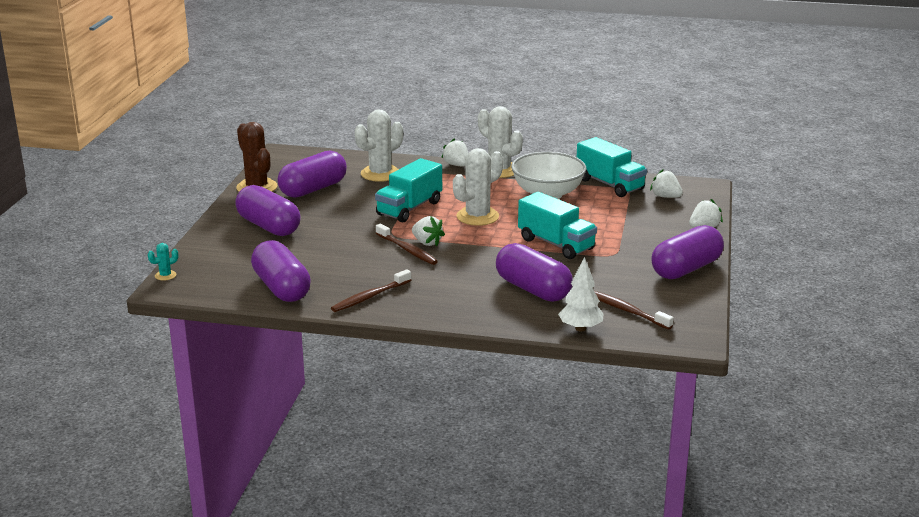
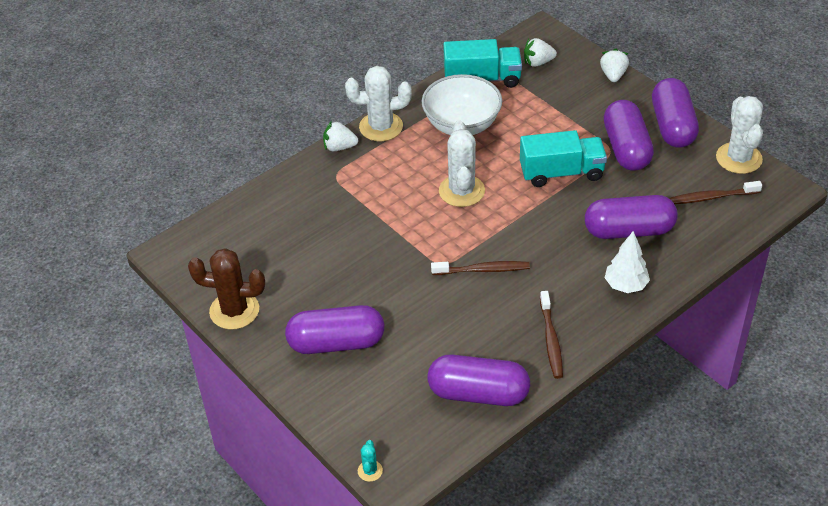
camera: 50 degrees left, 20 degrees up
(313, 189) = (285, 271): purple capsule -> purple capsule (626, 148)
(380, 174) = (301, 207): white cactus -> white cactus (739, 158)
(409, 208) = (399, 226): turquoise truck -> none
(427, 242) = (481, 250): white strawberry -> none
(580, 328) = (717, 239): white tree -> white tree (625, 285)

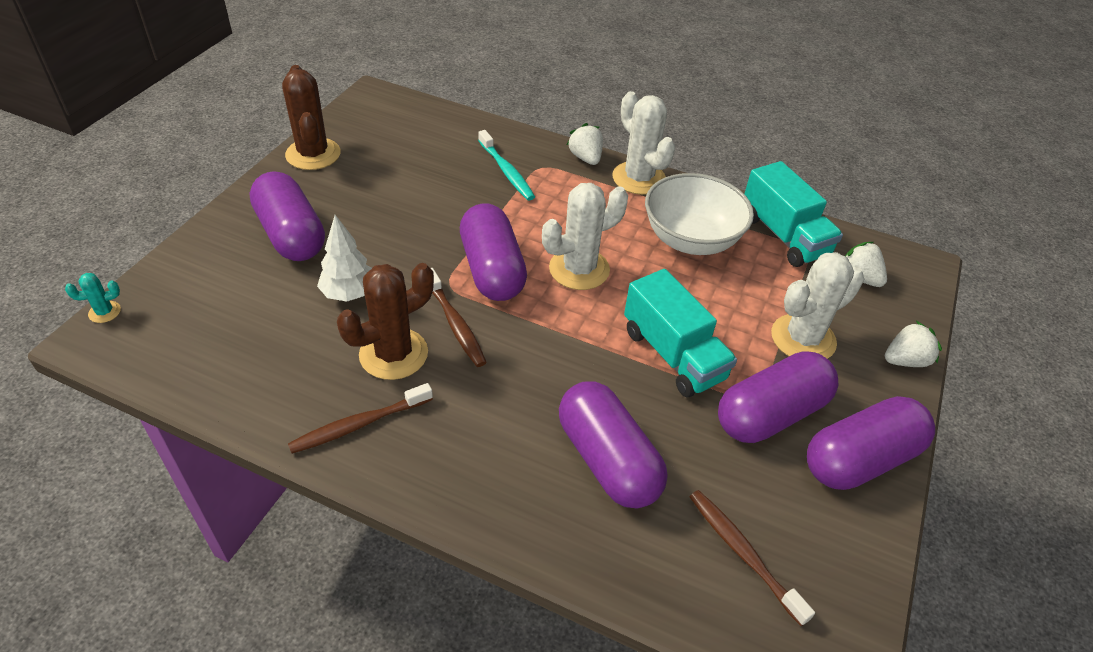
camera: 60 degrees right, 0 degrees up
(330, 197) = (506, 171): none -> turquoise toothbrush
(478, 393) = (245, 375): purple capsule -> purple capsule (492, 270)
(496, 309) = (393, 354): none -> brown cactus
(625, 285) = (496, 484): white tree -> white tree (349, 293)
(739, 158) = (859, 572): white cactus -> white cactus (803, 338)

